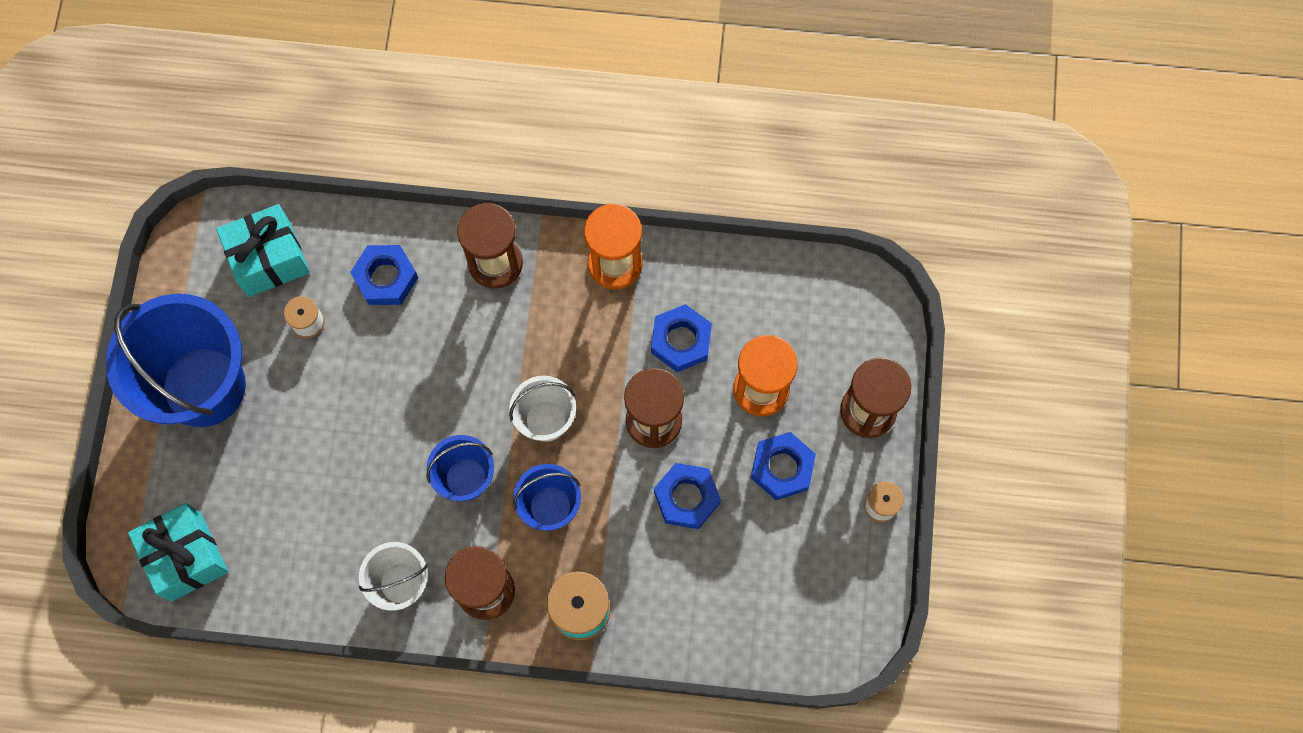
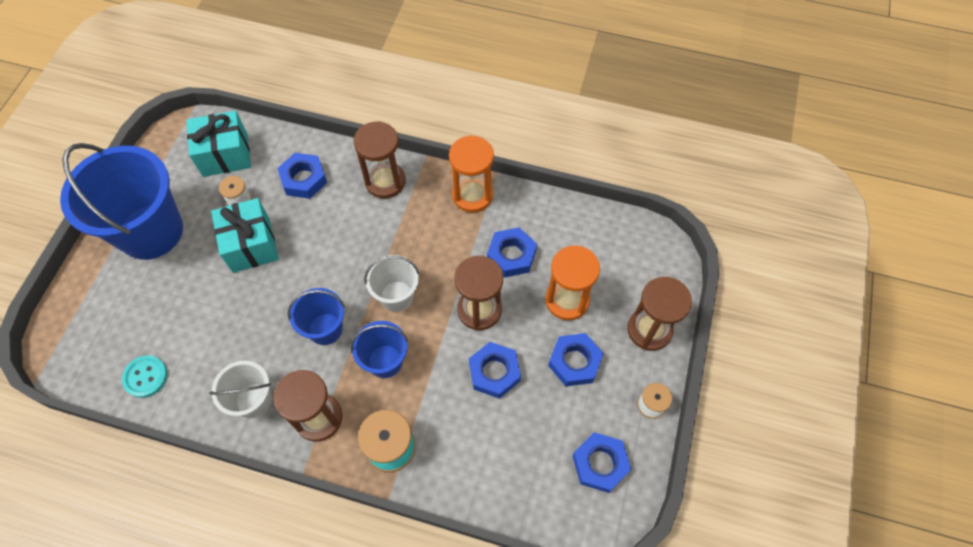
camera: 10 degrees right, 10 degrees down
(186, 556) = (96, 351): turquoise gift -> turquoise gift (251, 245)
(259, 578) = (145, 377): none -> turquoise button
(830, 586) = (600, 464): none -> blue nut

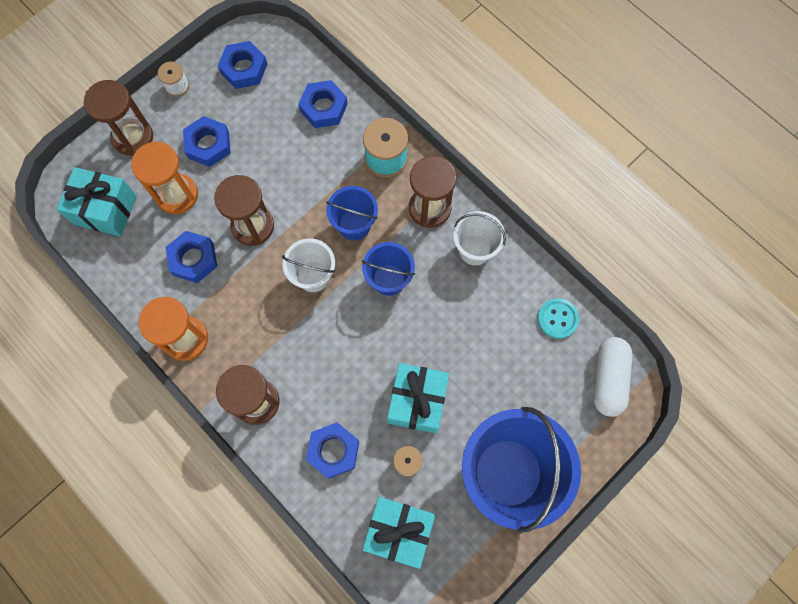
camera: 150 degrees left, 10 degrees up
(79, 347) = (608, 379): none -> white capsule
(494, 372) = (274, 170): blue nut -> blue nut (323, 108)
(618, 255) = (105, 210): none -> turquoise gift

